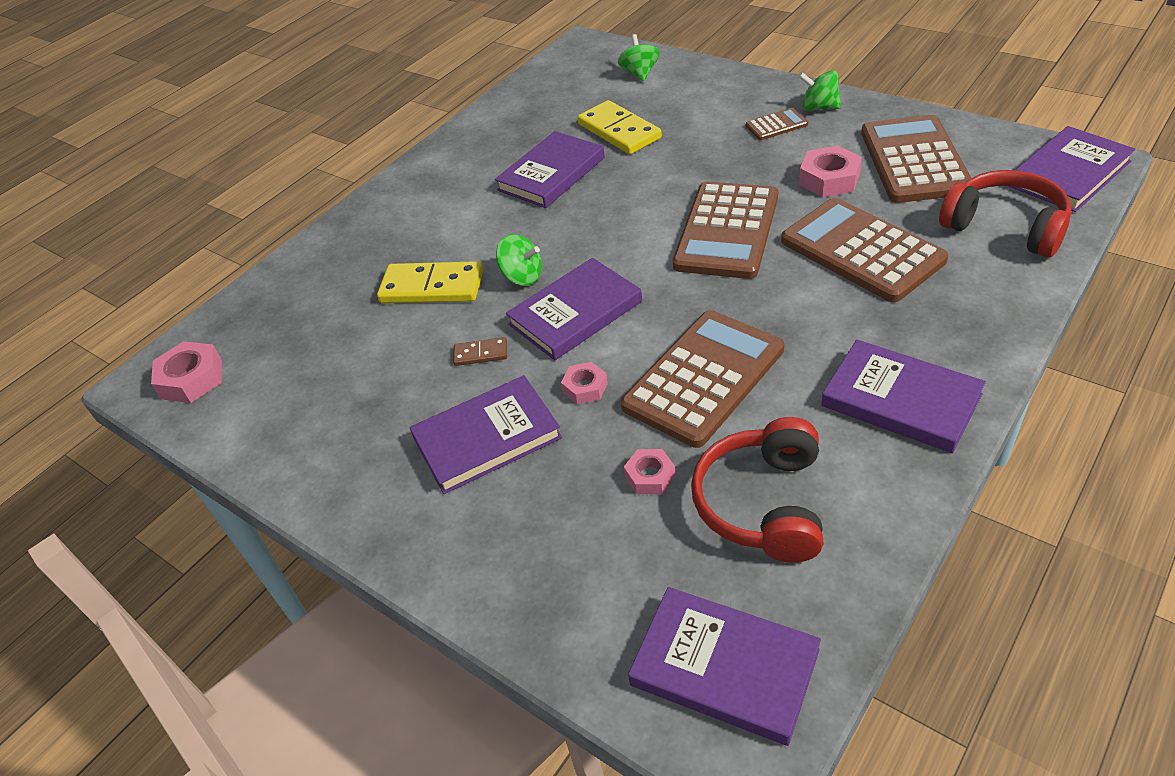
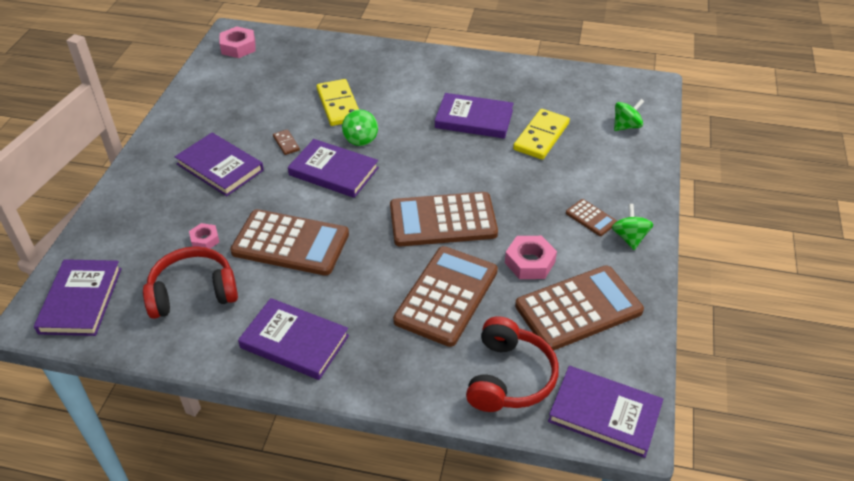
camera: 60 degrees right, 0 degrees up
(585, 388) = (269, 194): pink nut -> none
(901, 400) = (294, 341): purple book -> purple book turned 75 degrees counterclockwise

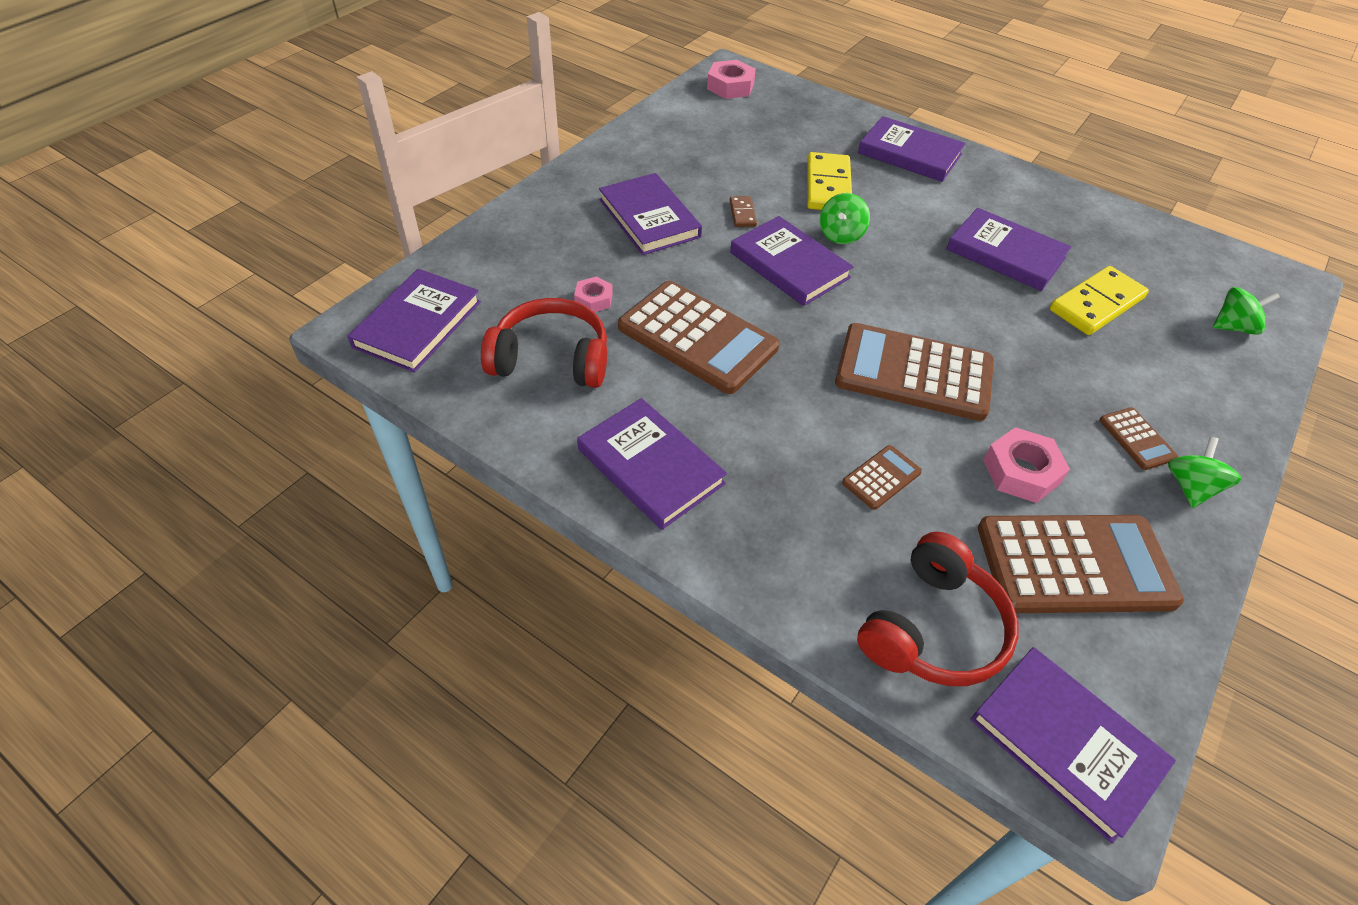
camera: 20 degrees right, 5 degrees up
(386, 64) = (909, 154): none -> purple book
(446, 296) = (881, 477): brown calculator -> brown calculator, size x0.45

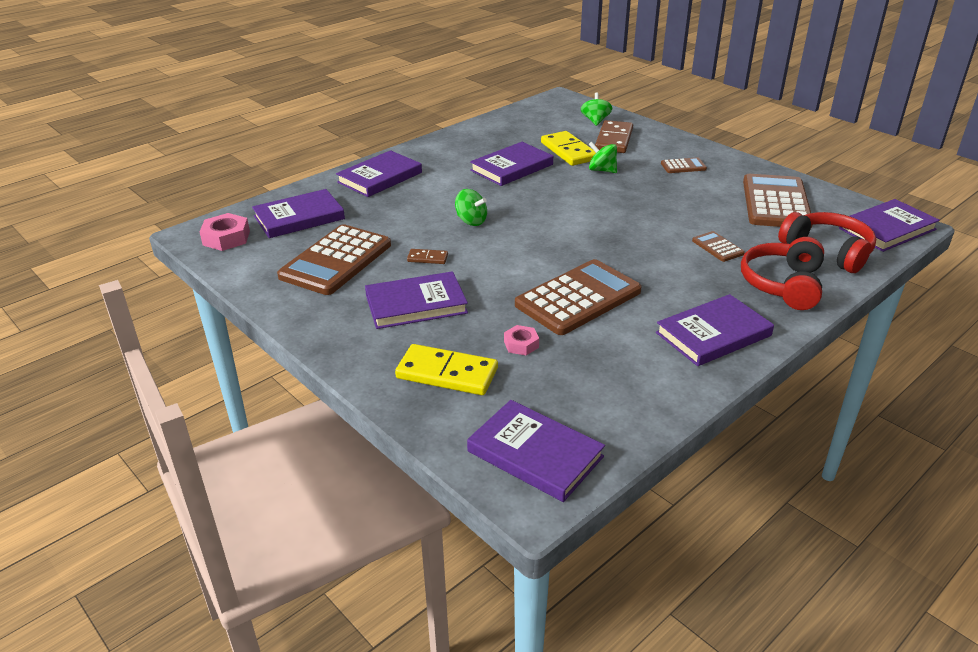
camera: 75 degrees left, 15 degrees down
(551, 359) = (594, 373): red headphones -> red headphones (783, 284)
(789, 265) = (501, 247): purple book -> purple book (299, 217)
(828, 186) = (406, 216): yellow domino -> yellow domino (447, 373)
(913, 373) = (625, 220): brown calculator -> brown calculator (336, 261)
(1021, 471) = (709, 203): pink nut -> none
(1176, 351) = (614, 140): none -> brown domino
(1190, 487) = (718, 161): green spinning top -> green spinning top (602, 170)

